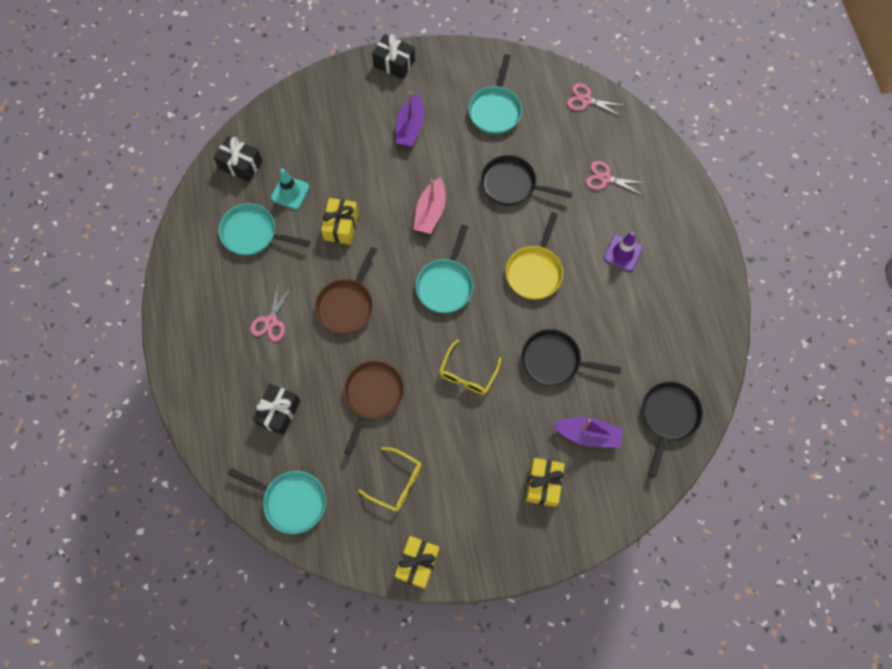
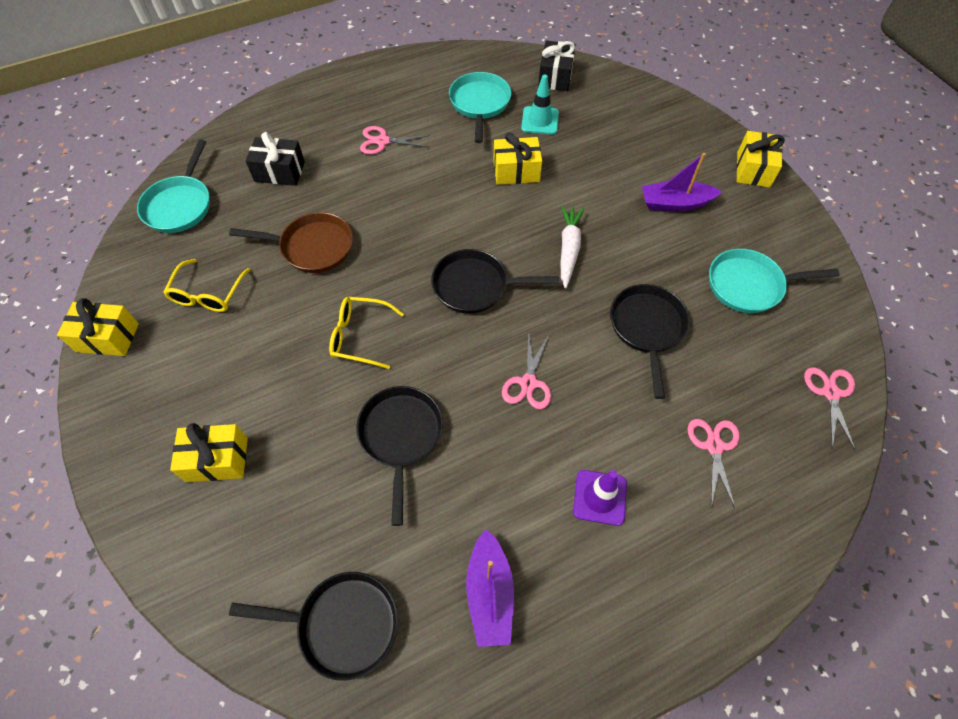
camera: 75 degrees right, 10 degrees down
(347, 305) = (420, 198): brown pan -> none
(394, 63) = (753, 169): black gift -> yellow gift
(430, 212) = (569, 249): pink boat -> white carrot
(446, 284) = (475, 286): turquoise pan -> black pan
(535, 271) = (528, 383): yellow pan -> pink scissors
(588, 435) = (297, 505): purple boat -> purple boat (489, 593)

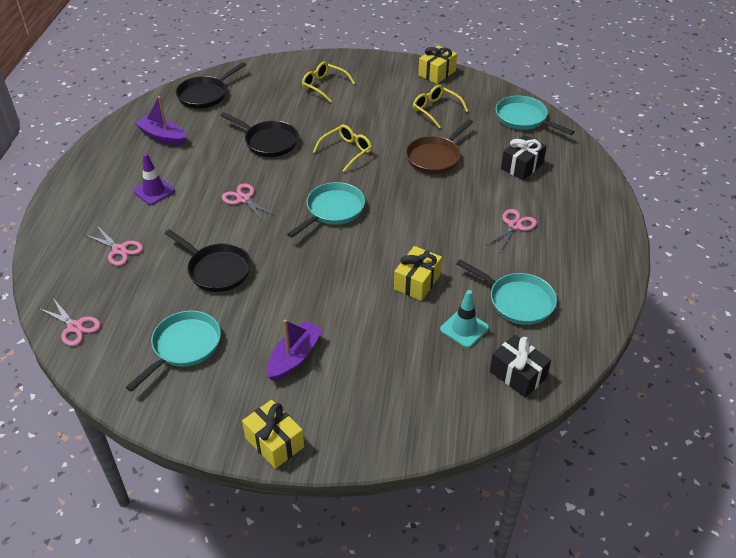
camera: 125 degrees right, 15 degrees down
(217, 459) = (324, 86): yellow gift -> yellow glasses
(475, 286) = (332, 210): black pan -> turquoise pan
(569, 249) = (316, 269): white carrot -> none

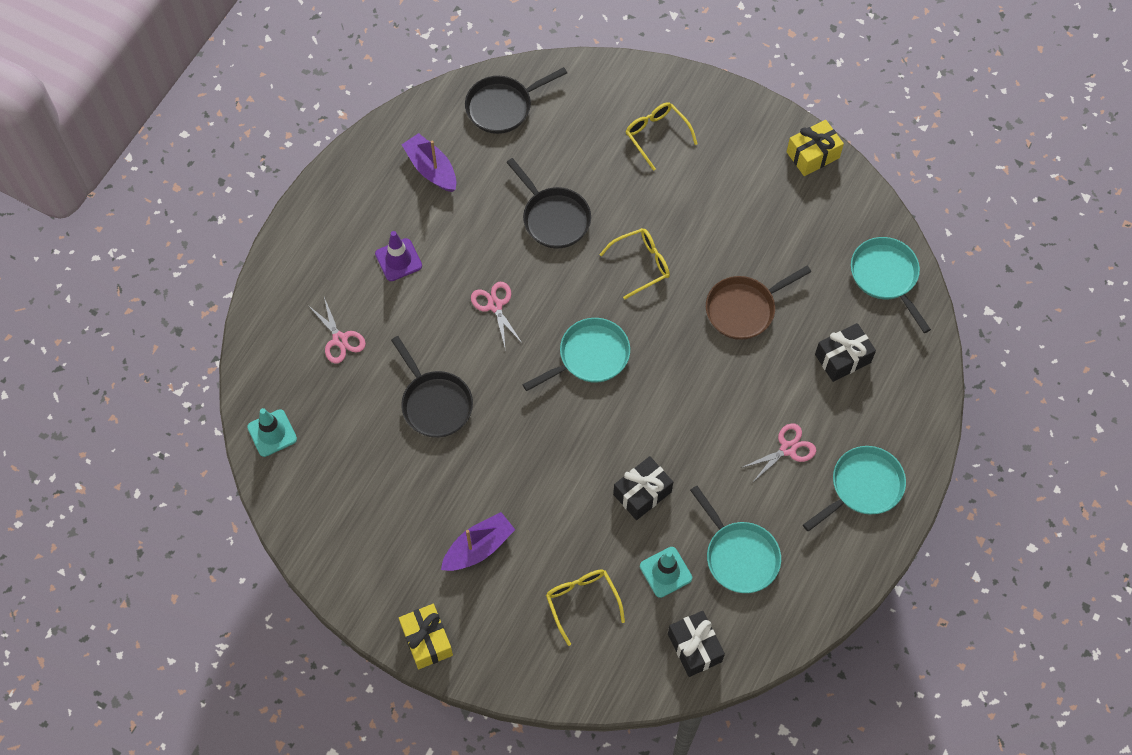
camera: 20 degrees right, 20 degrees up
(75, 327) = (272, 433): pink scissors -> turquoise traffic cone
(183, 347) = (373, 496): turquoise pan -> turquoise pan (862, 487)
(417, 282) = (642, 493): yellow gift -> black gift
(435, 110) = (780, 225): yellow glasses -> yellow glasses (582, 601)

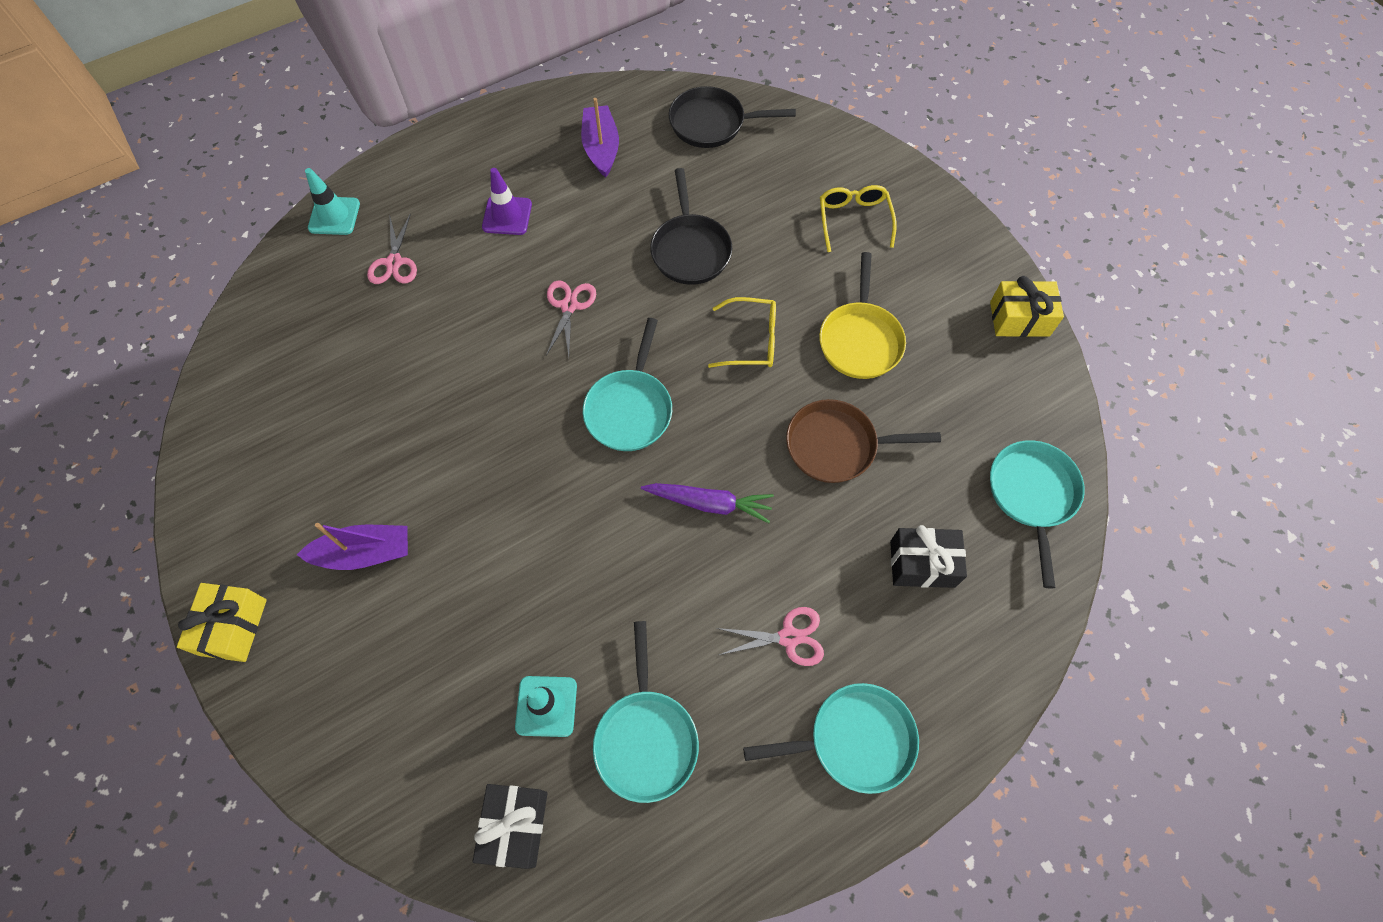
camera: 30 degrees right, 0 degrees up
(272, 433) = (260, 319): turquoise traffic cone -> turquoise traffic cone (334, 216)
(434, 403) = (436, 372): black pan -> none
(582, 601) = (428, 684): yellow glasses -> none
(589, 357) = (630, 409): turquoise pan -> turquoise pan turned 105 degrees clockwise
(642, 493) = (584, 593): black gift -> none
(685, 392) = (709, 503): none -> purple carrot
(715, 225) = (860, 339): none -> yellow pan

